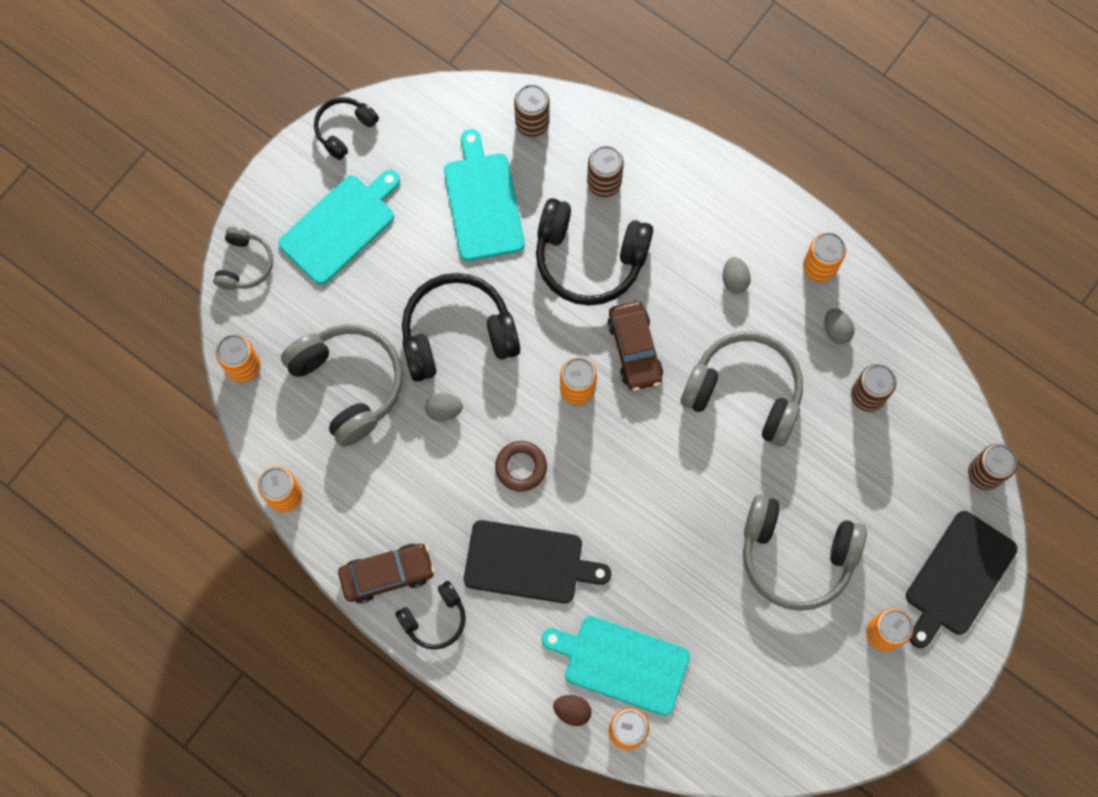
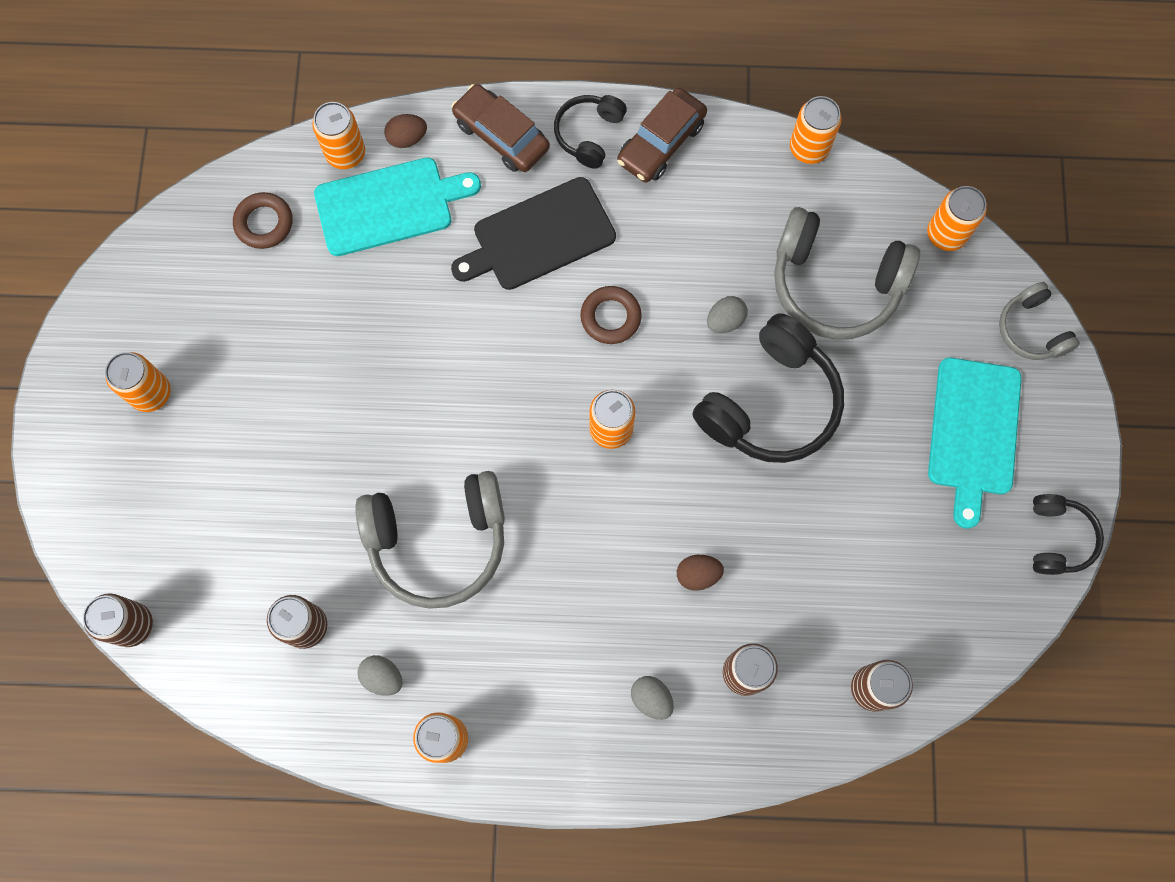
camera: 145 degrees right, 0 degrees up
(483, 202) = (853, 559): turquoise cutting board -> none
(589, 259) = (698, 574): black headphones -> brown egg
(634, 349) = (582, 509): brown car -> brown car (501, 135)
(724, 714) = (264, 223): none -> brown ring
(734, 280) = (528, 658): grey egg -> grey egg (651, 698)
(796, 556) = (282, 410): grey headphones -> none
(958, 577) = (103, 497): black cutting board -> none

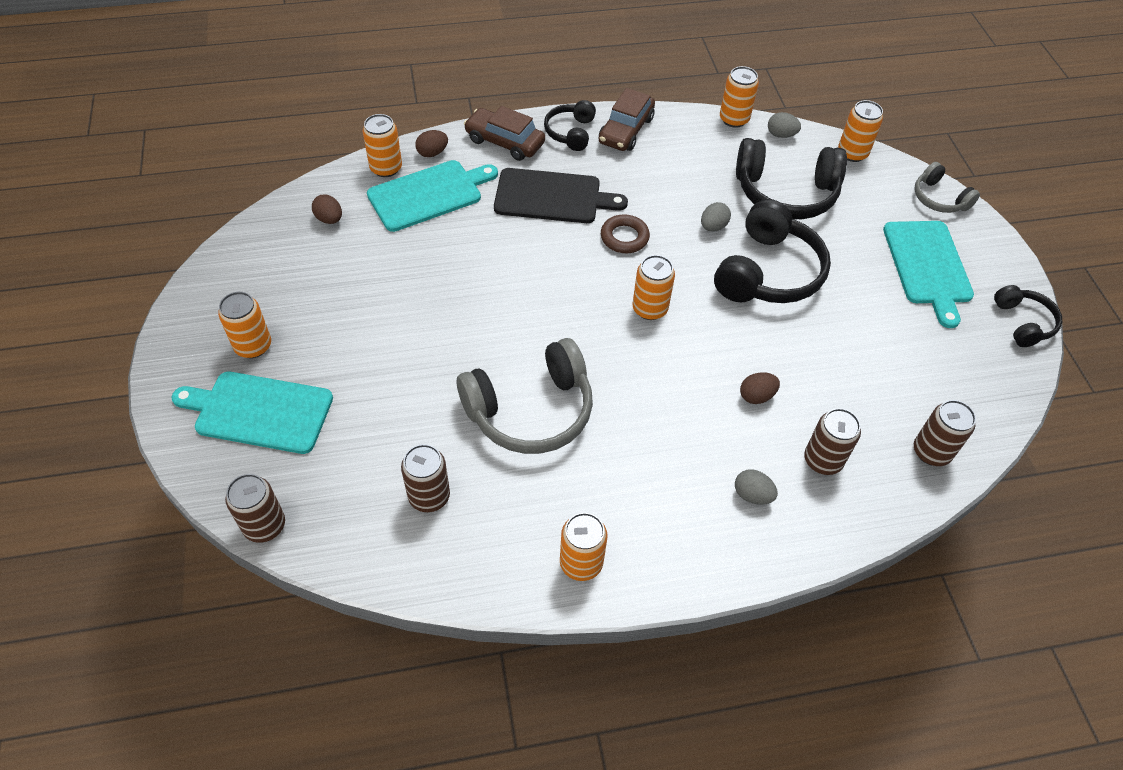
camera: 15 degrees left, 20 degrees down
(145, 483) = (259, 412): none -> turquoise cutting board
(264, 223) = (329, 219): brown ring -> brown egg
(383, 677) = (509, 524): grey egg -> grey egg (781, 135)
(539, 236) = (552, 197): black cutting board -> black cutting board turned 135 degrees counterclockwise
(834, 284) = (785, 193): grey headphones -> black headphones

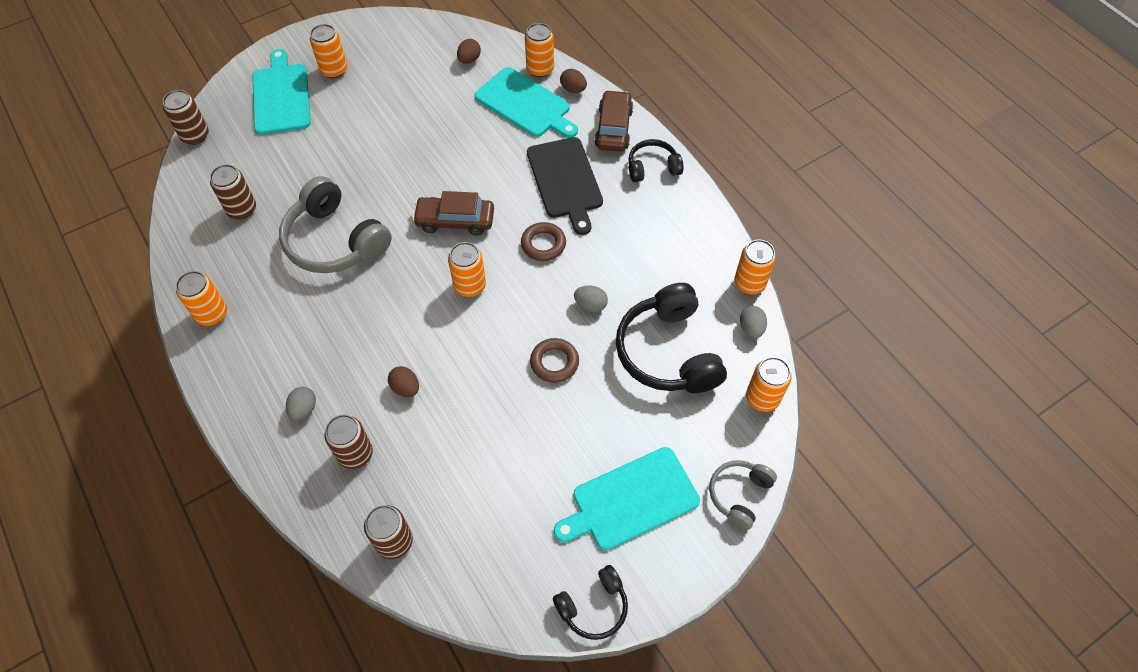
camera: 70 degrees right, 5 degrees up
(626, 130) = (680, 205): brown car -> brown car (455, 221)
(768, 272) = (554, 362): black headphones -> brown ring

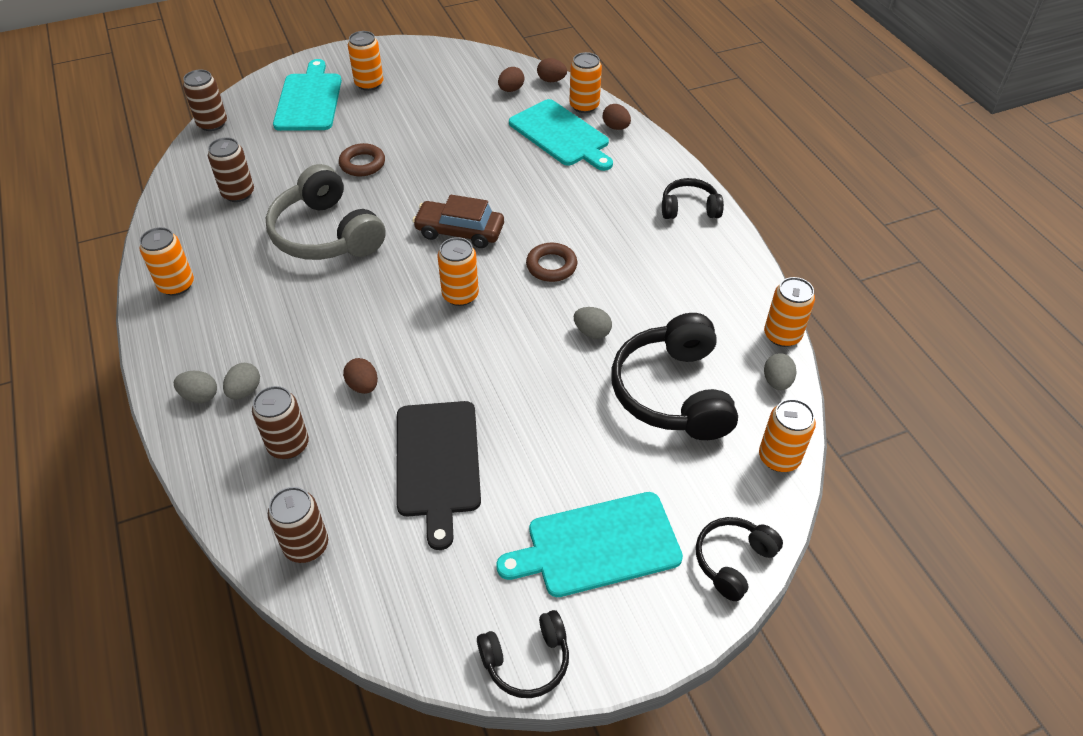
camera: 10 degrees right, 10 degrees down
(265, 421) = (200, 396): none -> grey egg
(504, 44) = (551, 80): none -> brown egg
(554, 362) = (538, 384): brown ring -> brown ring (362, 164)
(565, 181) = (589, 209): black cutting board -> black cutting board (438, 463)
(613, 128) = (653, 167): brown car -> none
(739, 495) = (733, 561): grey headphones -> black headphones

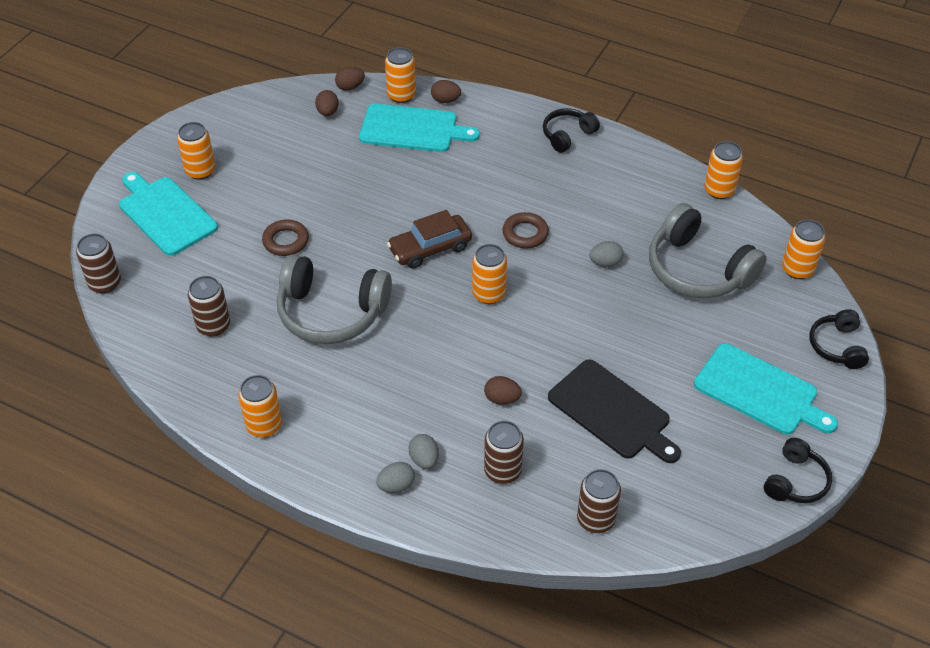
camera: 40 degrees left, 0 degrees up
(597, 546) = (760, 391): turquoise cutting board -> turquoise cutting board turned 90 degrees counterclockwise
(672, 392) = (697, 270): black headphones -> grey headphones
(777, 382) = (747, 223): grey egg -> none

